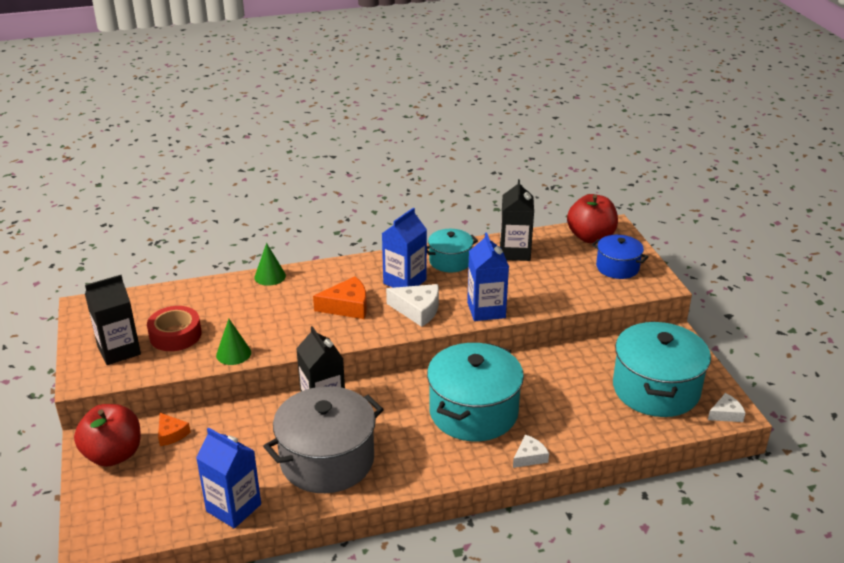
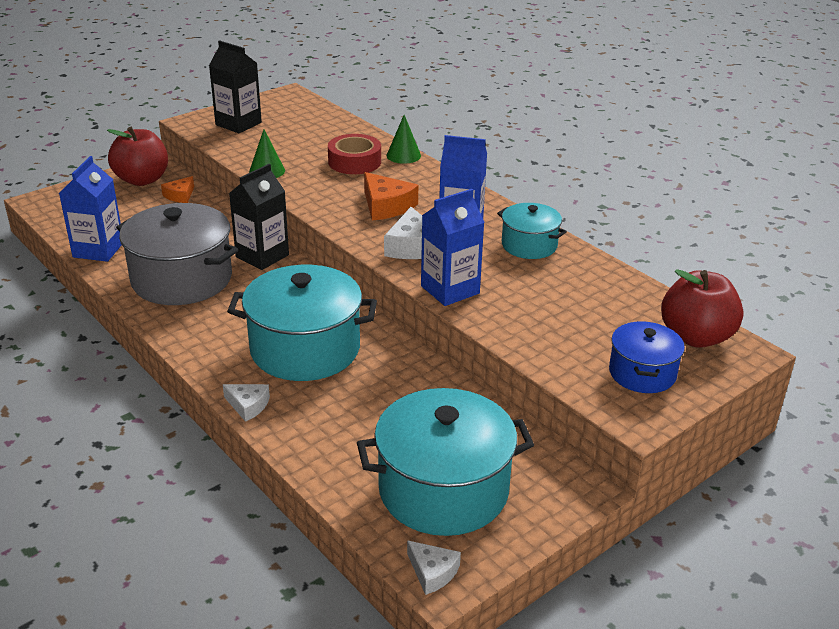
camera: 65 degrees right, 0 degrees up
(175, 335) = (276, 139): red tape -> red tape (354, 162)
(515, 252) = (594, 284): black carton -> none

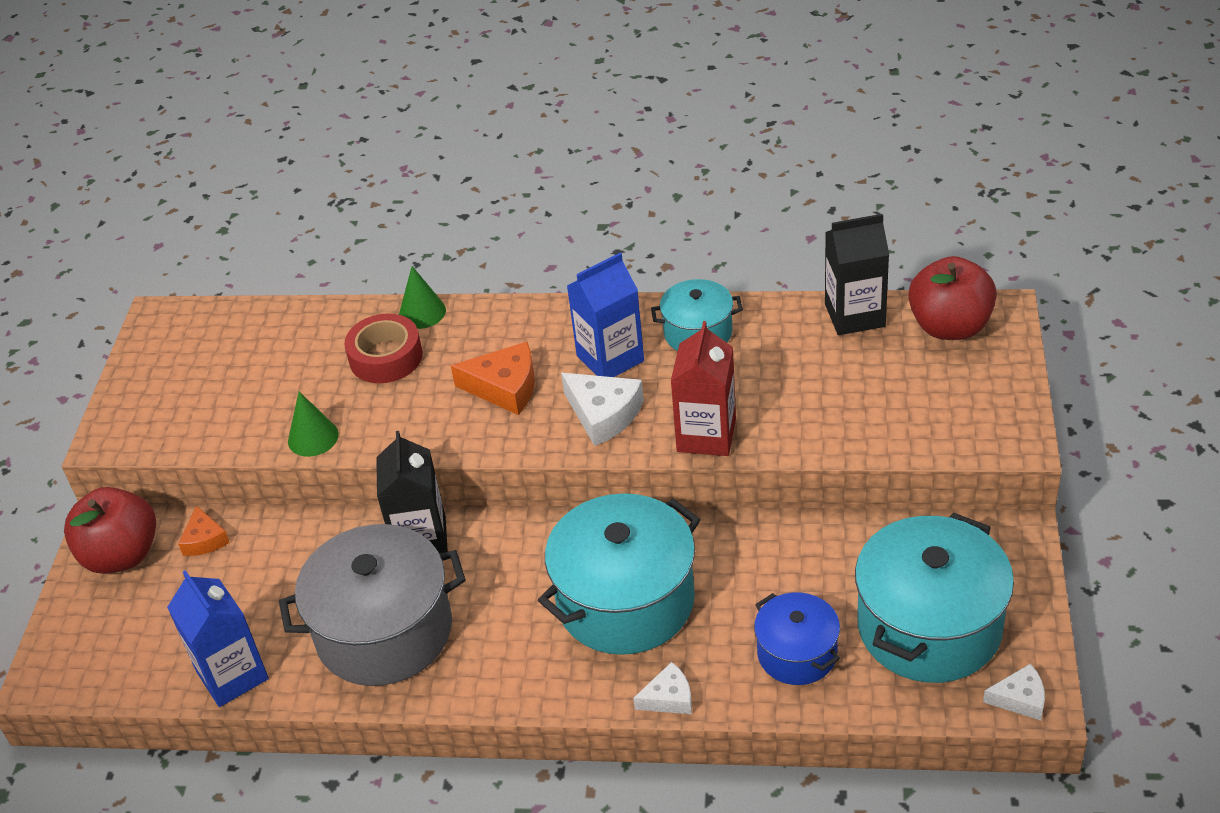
camera: 40 degrees left, 10 degrees up
(238, 124) = (171, 401): black carton -> black carton (854, 315)
(450, 290) = (706, 435): blue carton -> red carton
(642, 373) = (962, 395): blue pot -> blue pot (797, 653)

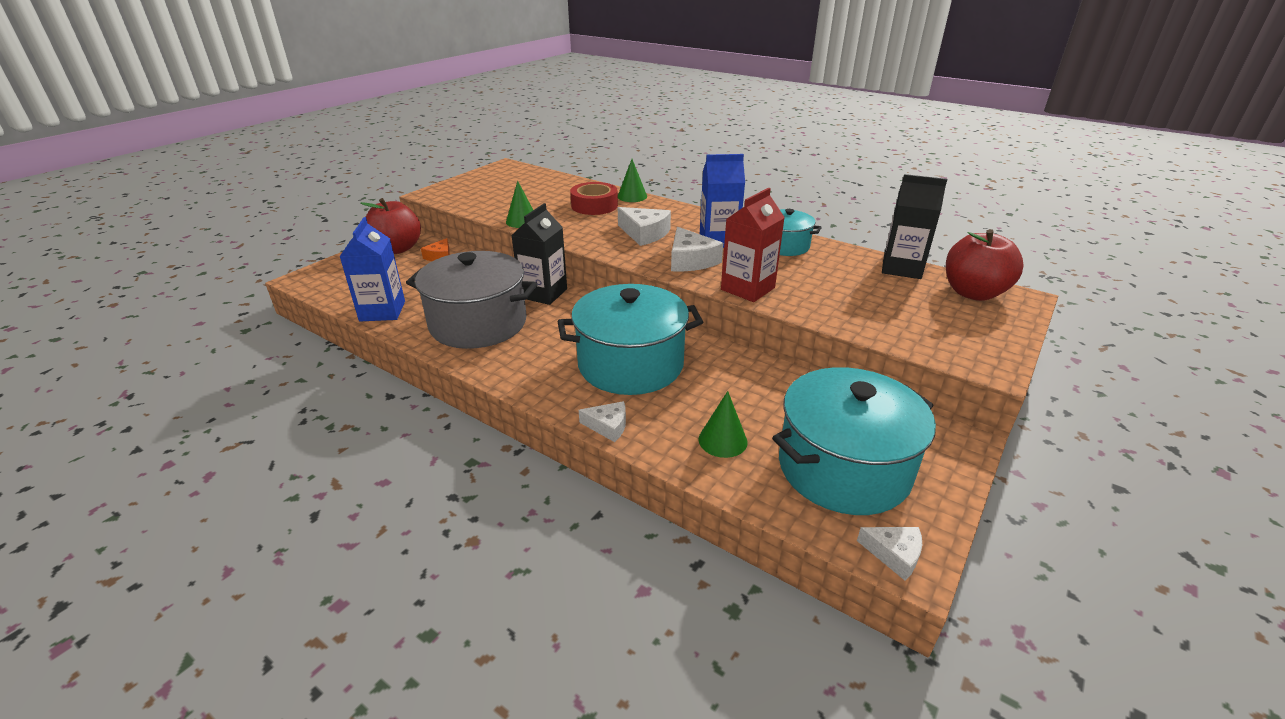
camera: 25 degrees right, 10 degrees down
(505, 387) = (644, 233): orange cheese -> white cheese
(797, 653) = (722, 440): blue pot -> green cone

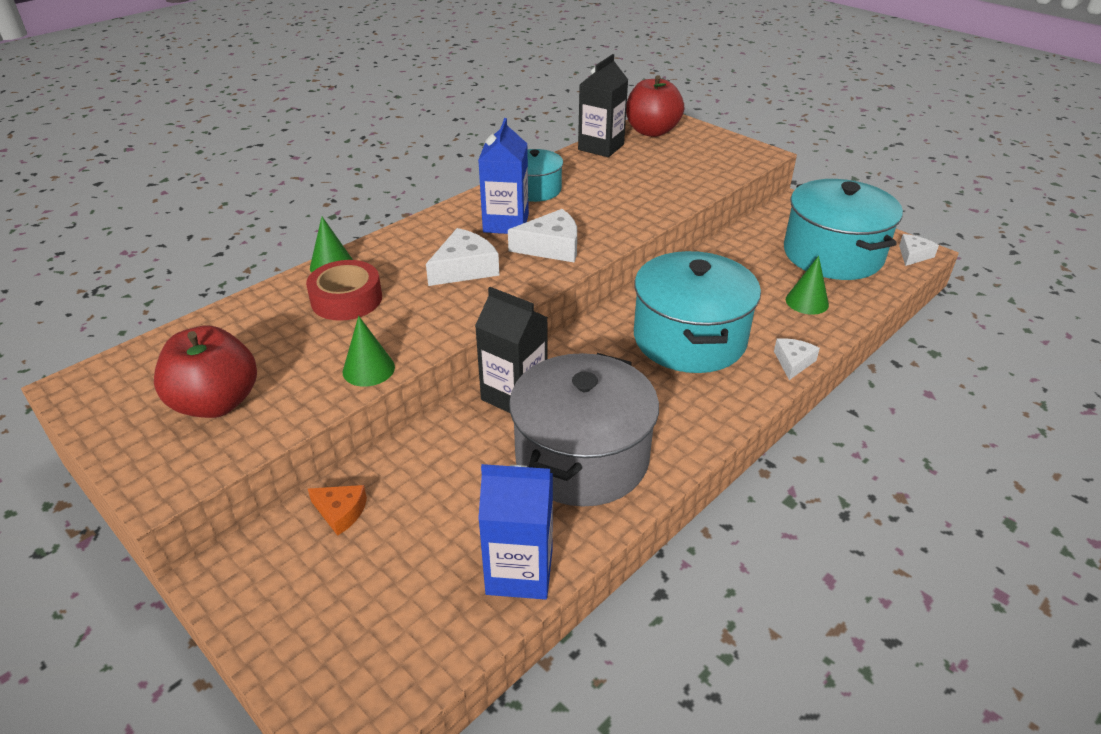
camera: 80 degrees left, 5 degrees up
(397, 249) = (274, 578): red apple -> red apple (216, 403)
(747, 289) = (625, 224): red carton -> none

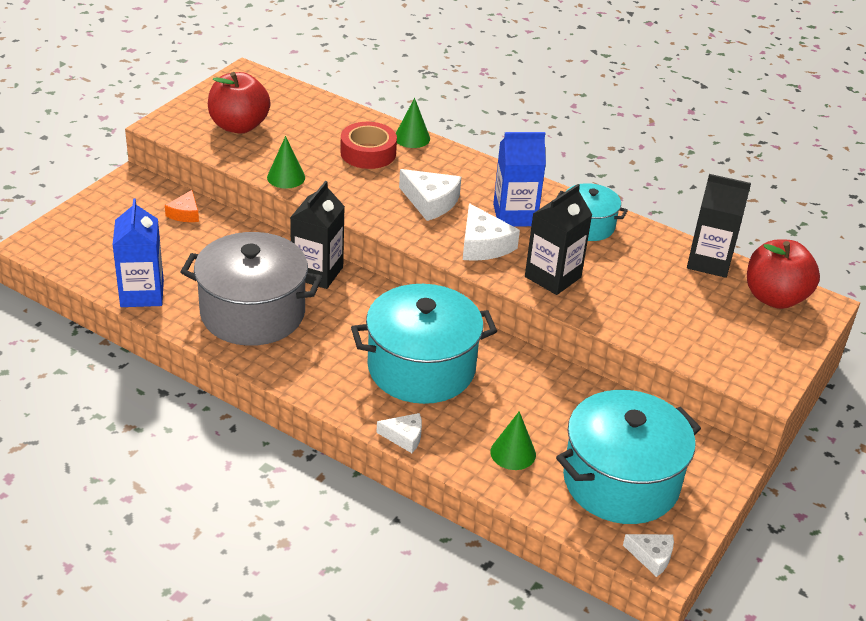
camera: 75 degrees right, 0 degrees up
(611, 218) = (553, 277): none -> black carton

